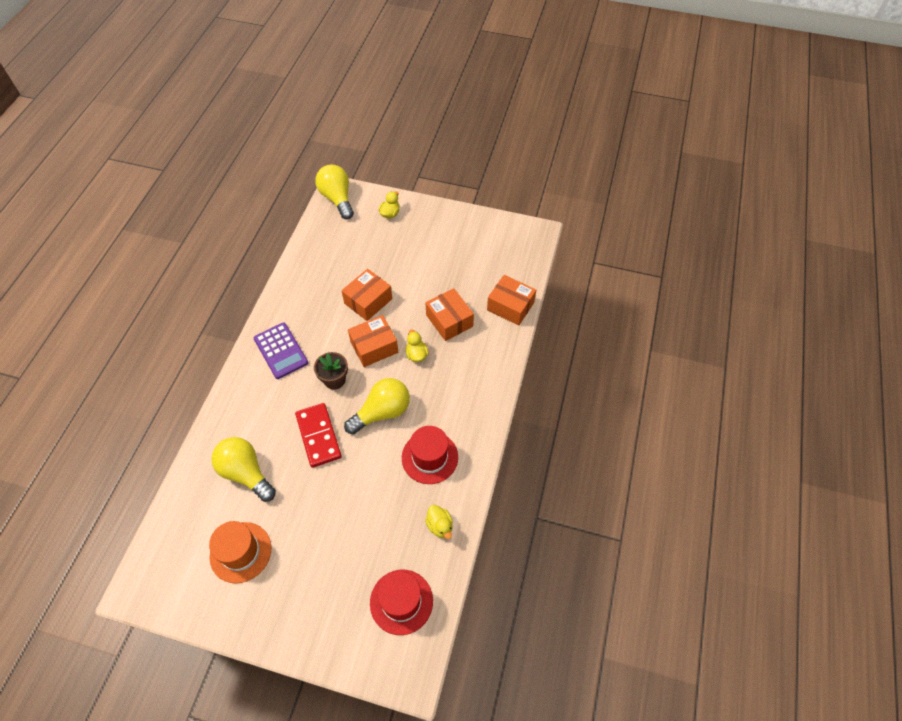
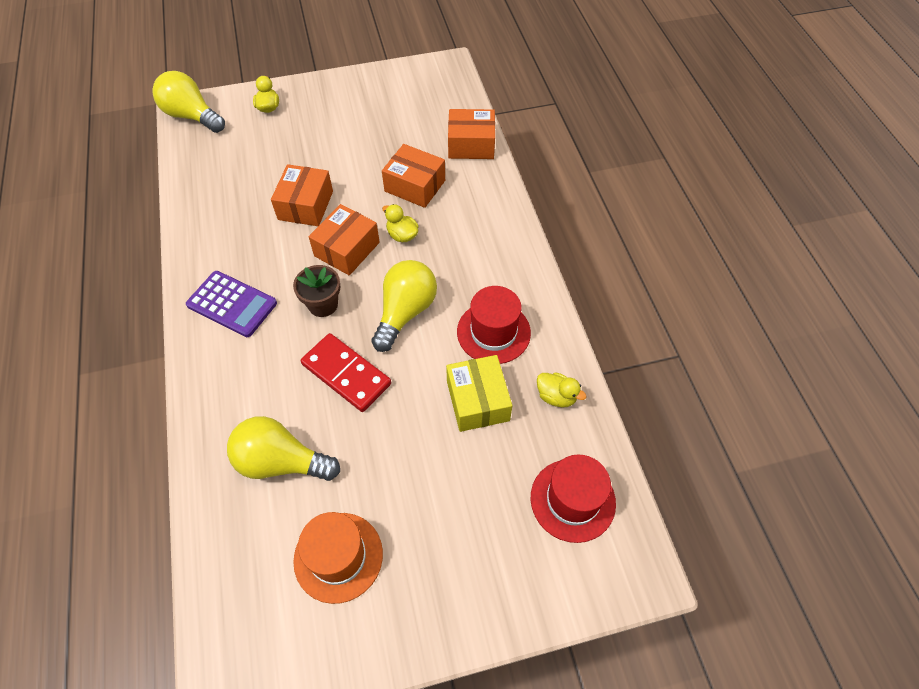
camera: 30 degrees left, 0 degrees up
(387, 500) = (478, 401): none -> yellow box

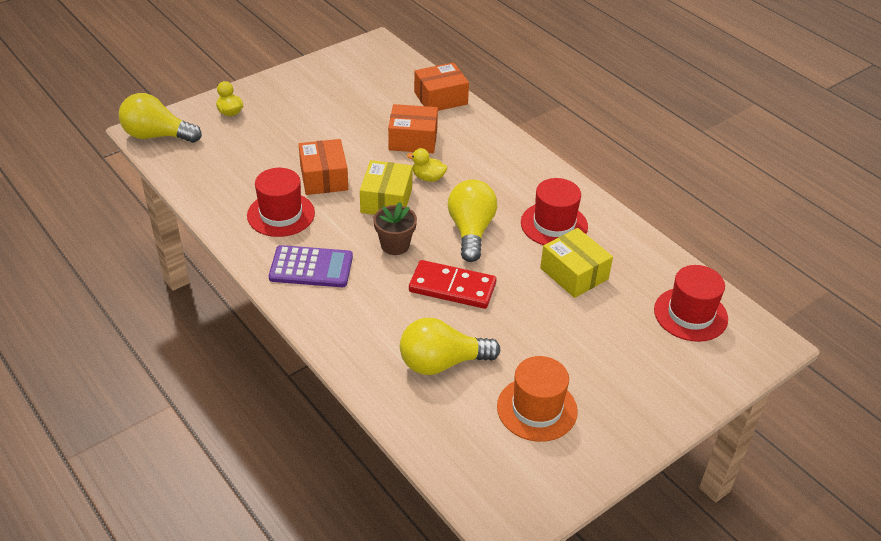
camera: 25 degrees left, 15 degrees down
(242, 235) = (281, 214): none -> red hat
(347, 249) = (386, 200): orange box -> yellow box
(556, 396) = (633, 253): yellow duck -> none

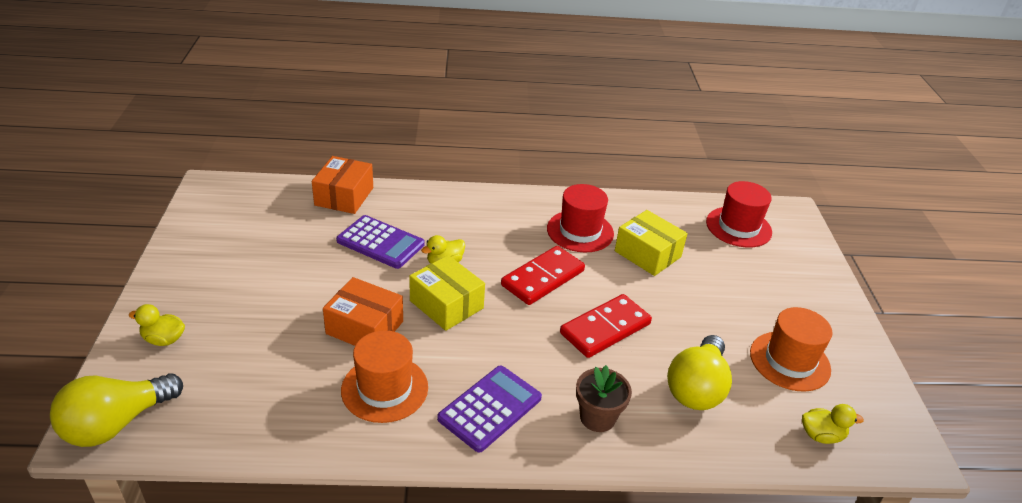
camera: 55 degrees left, 5 degrees down
(281, 214) = (384, 388): red hat -> orange hat
(395, 245) = (515, 333): brown flower pot -> brown flower pot (597, 417)
(413, 139) = (380, 242): orange box -> purple calculator
(466, 456) = (821, 435): none -> yellow duck
(471, 231) = (542, 278): yellow light bulb -> red domino
(574, 273) = (647, 254): yellow box -> yellow box turned 45 degrees clockwise

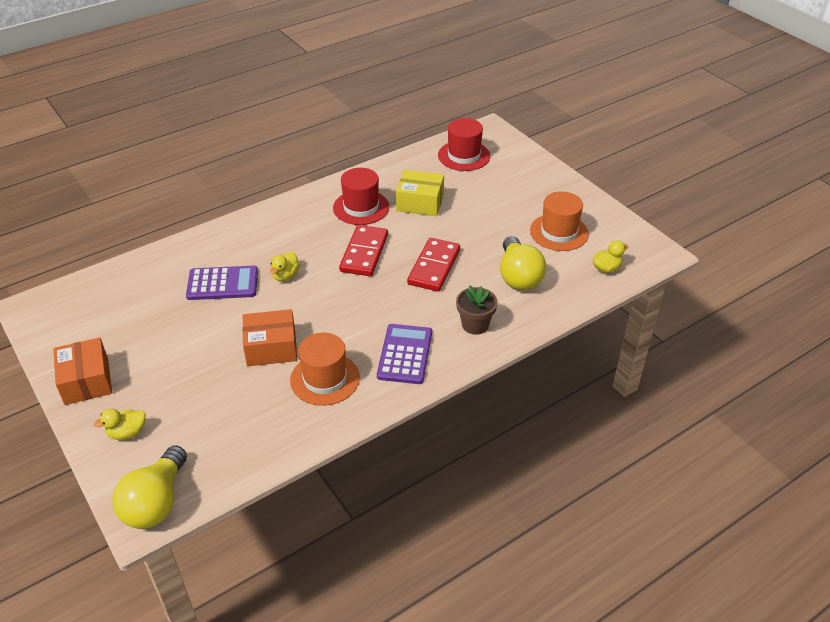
camera: 30 degrees left, 5 degrees up
(344, 196) = (157, 262): orange box -> orange box (86, 381)
(446, 304) = (314, 303): yellow box -> none

